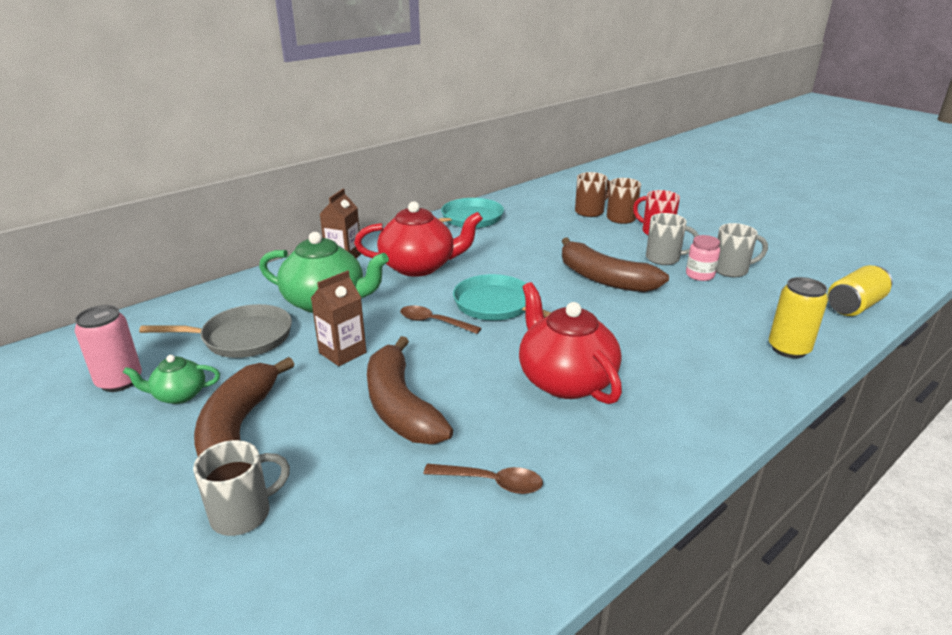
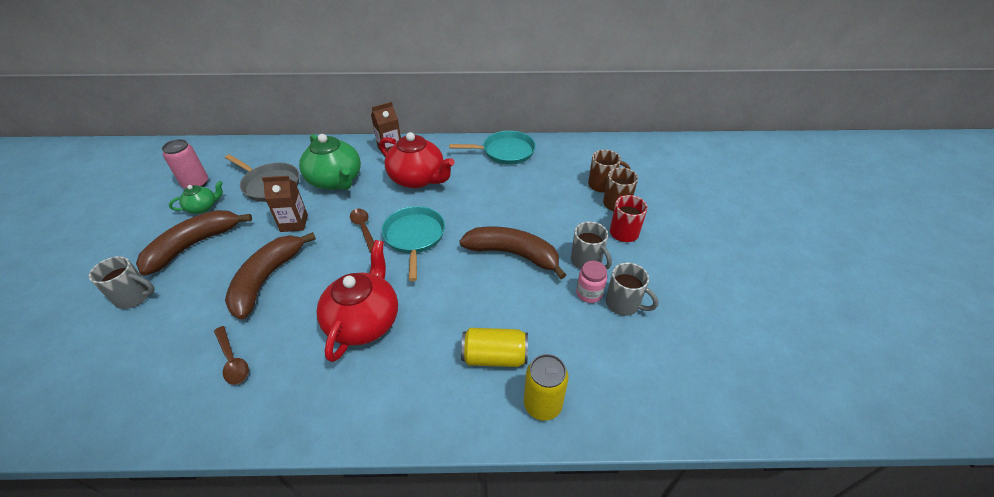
camera: 40 degrees right, 15 degrees up
(179, 395) = (203, 207): green teapot -> green teapot turned 120 degrees clockwise
(604, 278) = (513, 254): brown banana -> brown banana turned 120 degrees clockwise
(854, 306) = (673, 407): yellow can -> yellow can (494, 357)

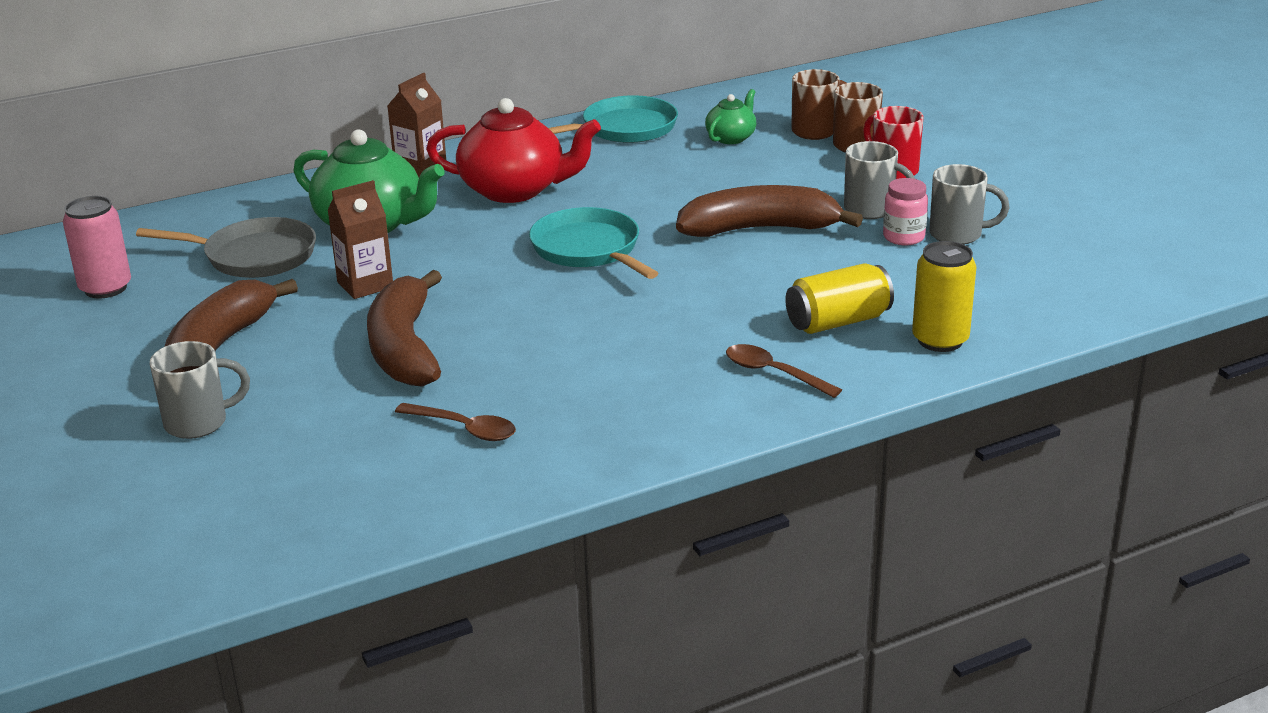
camera: 25 degrees left, 15 degrees down
(203, 207) = (165, 309): green teapot -> green teapot (731, 138)
(364, 229) = (494, 261): brown spoon -> brown spoon (773, 373)
(364, 321) = (616, 343): red teapot -> none

